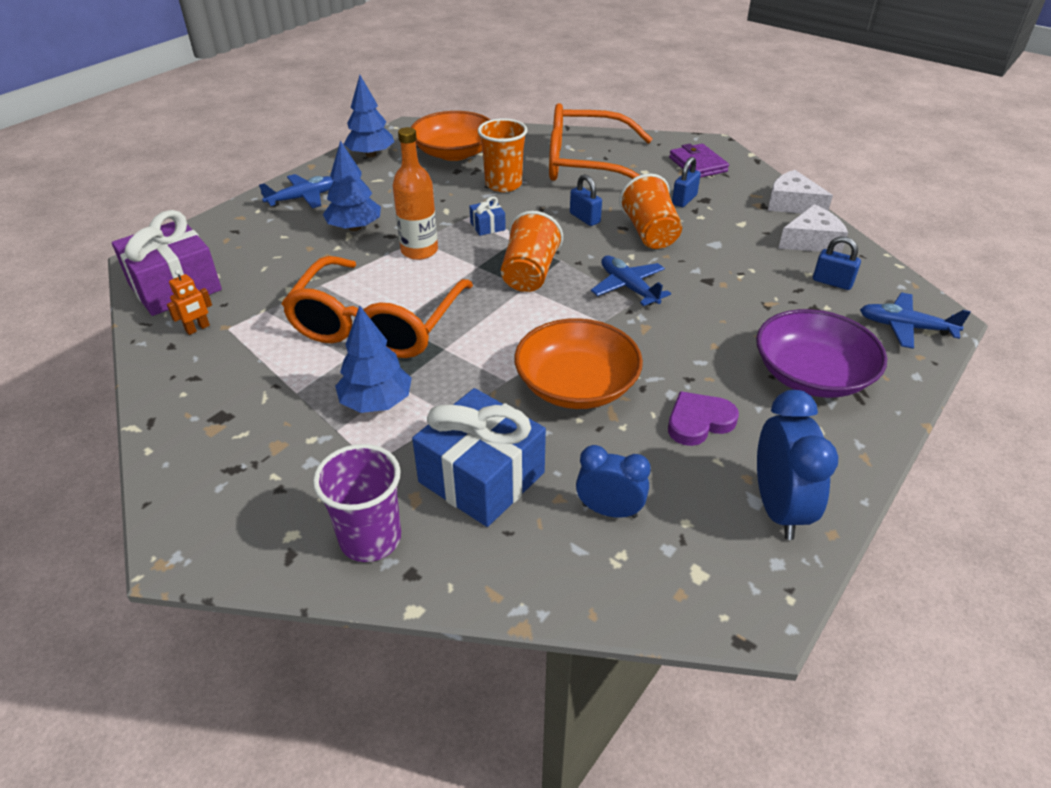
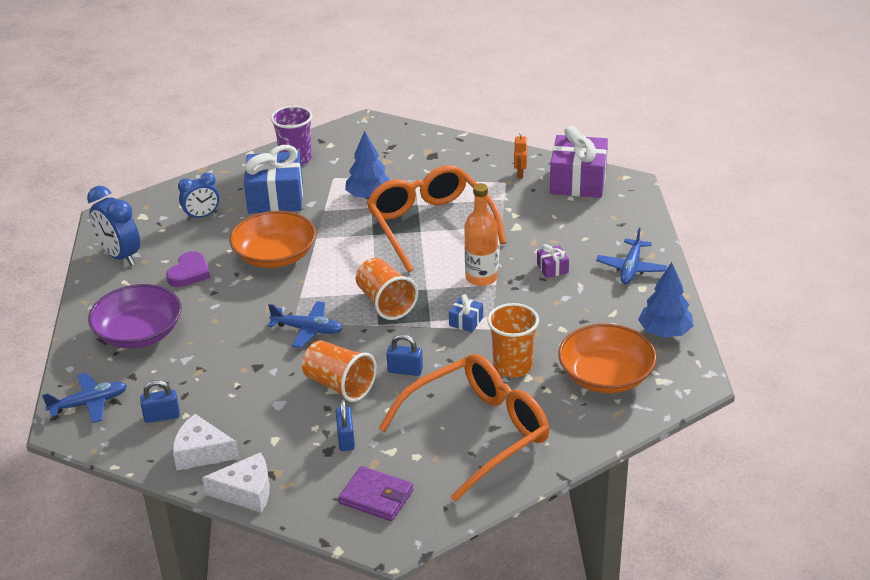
camera: 140 degrees right, 5 degrees down
(354, 228) = (552, 268): blue tree -> purple gift
(811, 241) = (202, 452): white cheese -> white cheese turned 75 degrees clockwise

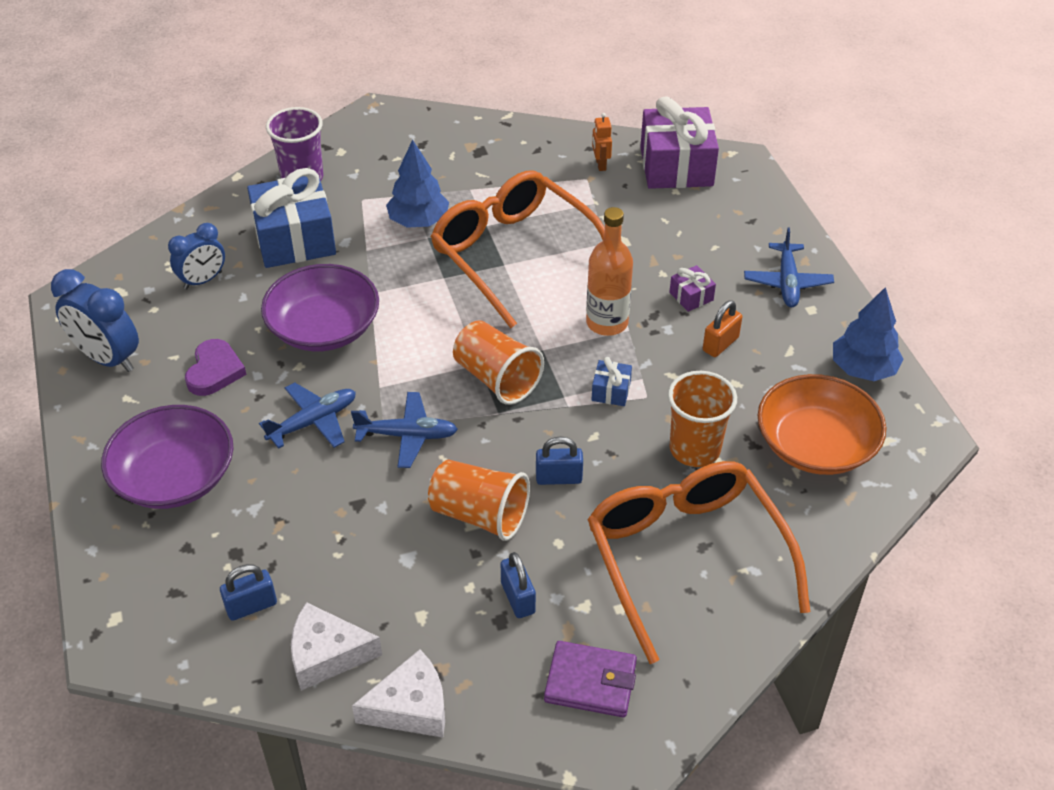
camera: 15 degrees left, 10 degrees up
(89, 403) = (139, 603): blue plane -> blue plane (313, 422)
(275, 255) = (324, 328): orange bowl -> purple bowl
(477, 432) = (686, 558): orange glasses -> orange glasses turned 60 degrees counterclockwise
(561, 302) = (720, 344): none -> orange padlock

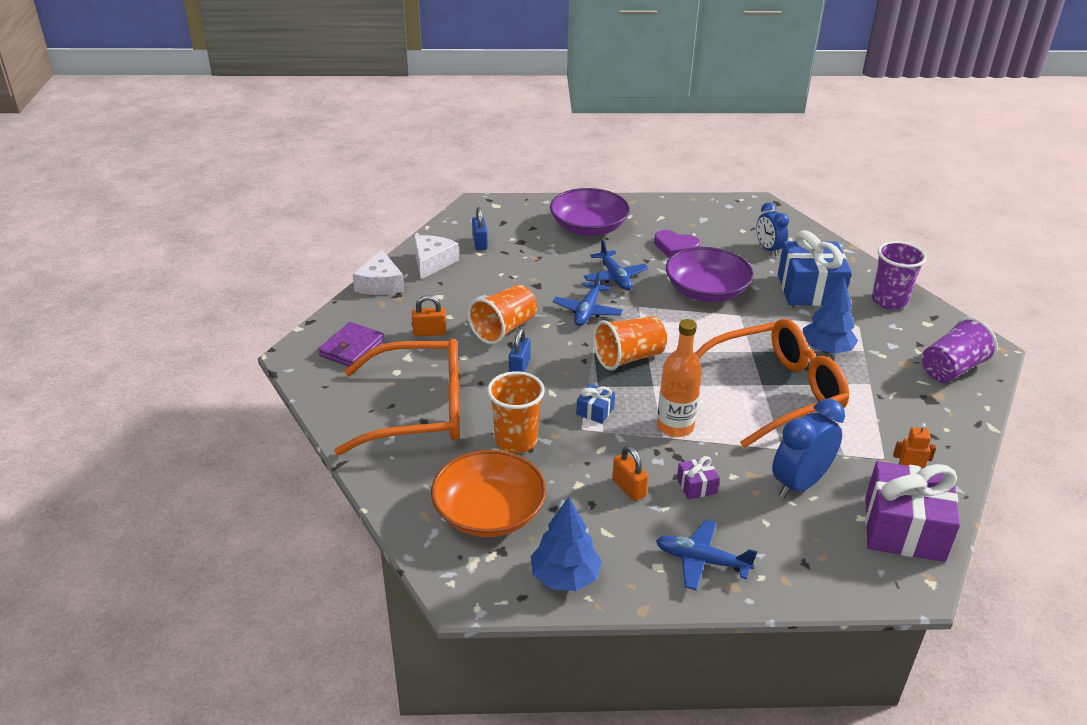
camera: 105 degrees right, 10 degrees down
(108, 358) = (699, 213): blue clock -> blue clock (799, 484)
(422, 136) = (951, 369): none -> purple cup
(518, 598) = (429, 332): blue padlock -> orange padlock

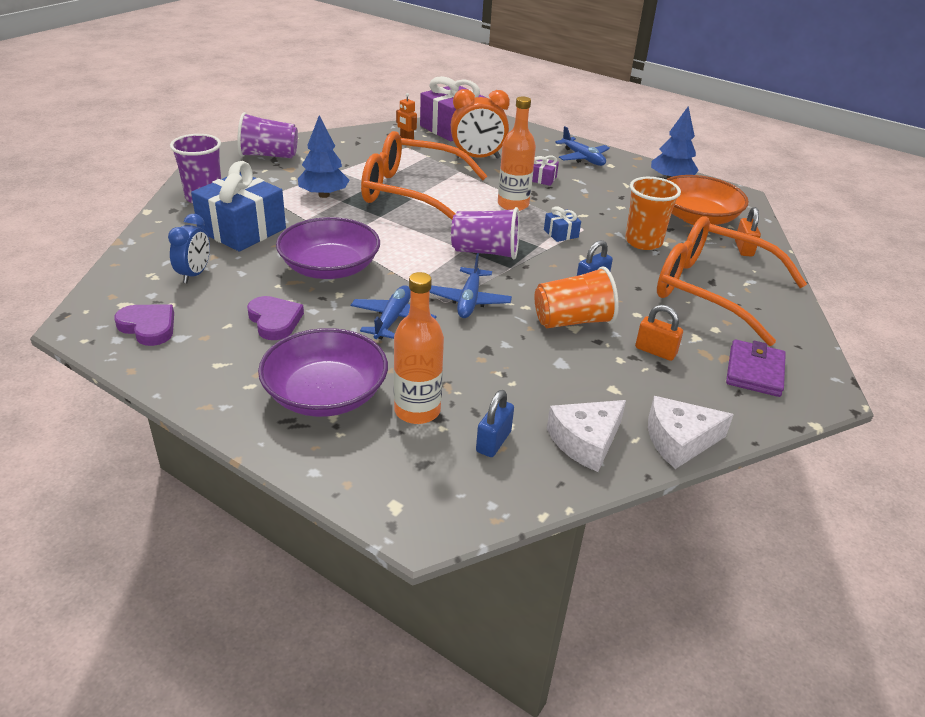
camera: 145 degrees left, 0 degrees up
(352, 348) = (754, 371): purple wallet -> purple wallet turned 45 degrees counterclockwise
(380, 284) = (679, 440): white cheese -> white cheese turned 135 degrees counterclockwise
(534, 240) = (417, 410): none -> orange bottle
(587, 311) = (469, 301): blue plane -> blue plane turned 135 degrees clockwise
(628, 488) = (588, 193): orange padlock -> orange padlock (743, 248)
(629, 358) = (485, 252): orange cup -> purple cup
(727, 216) = (148, 327): none -> purple heart
(799, 484) = (477, 158): blue clock -> orange clock

